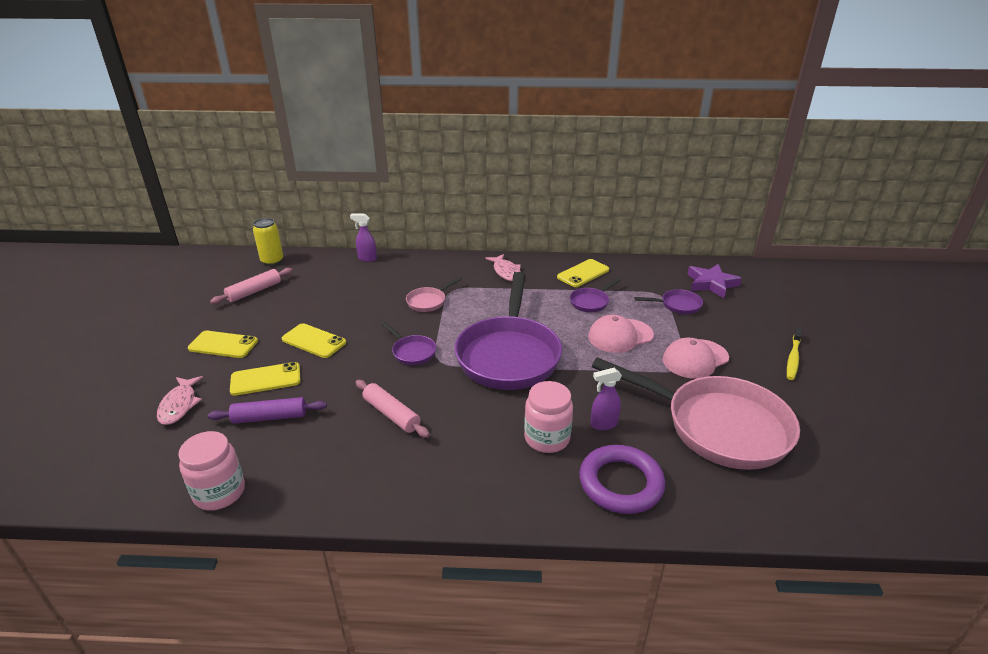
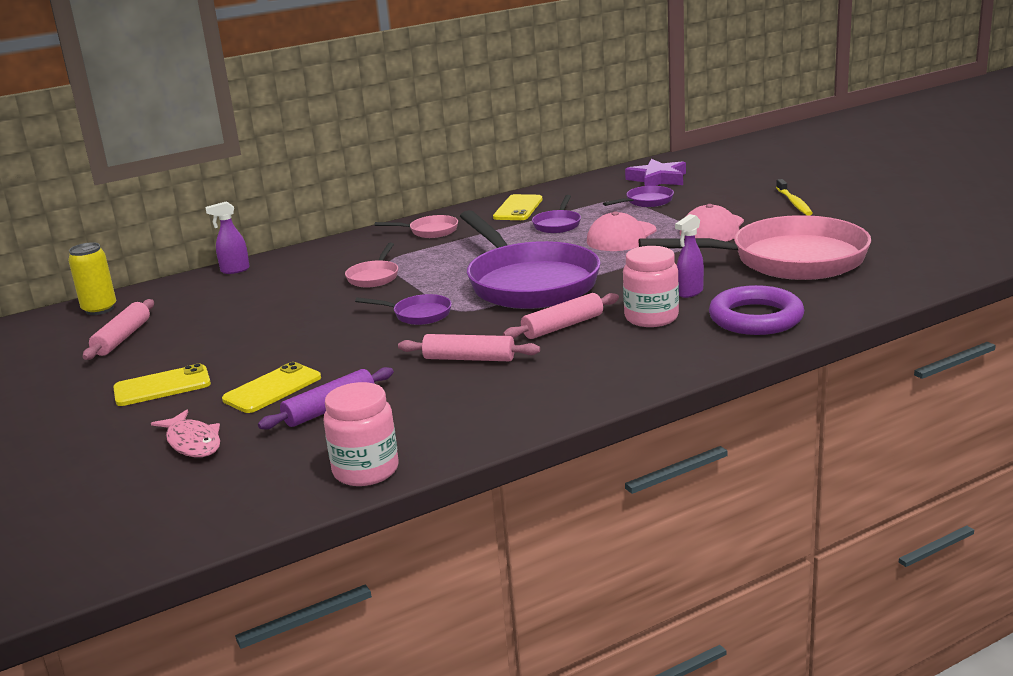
camera: 30 degrees left, 10 degrees down
(314, 341) = (282, 345): yellow phone -> none
(480, 414) = (563, 326): none -> pink rolling pin
(506, 272) = (430, 231): pink fish -> pink pan

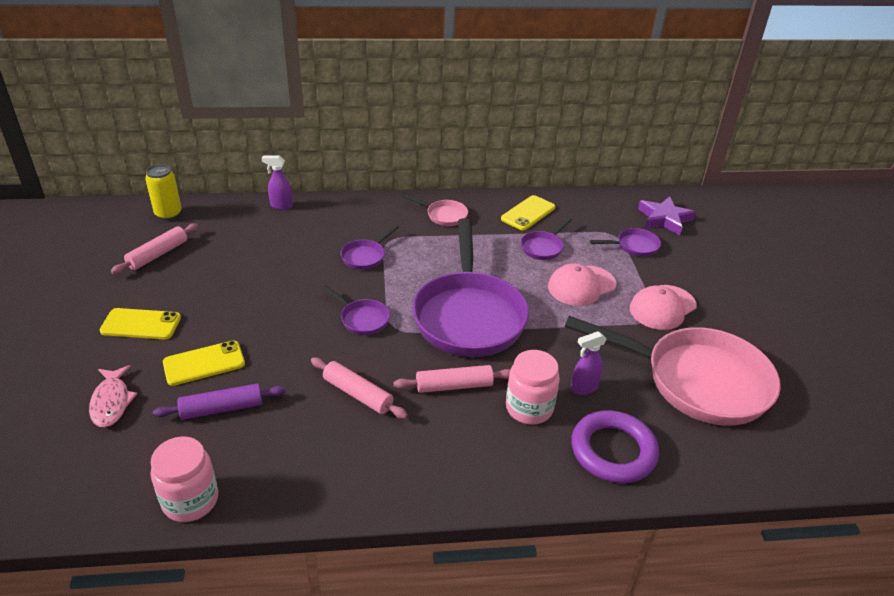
camera: 20 degrees right, 15 degrees up
(374, 277) = (365, 256): pink pan -> purple pan
(794, 203) = (758, 300): yellow toothbrush -> none

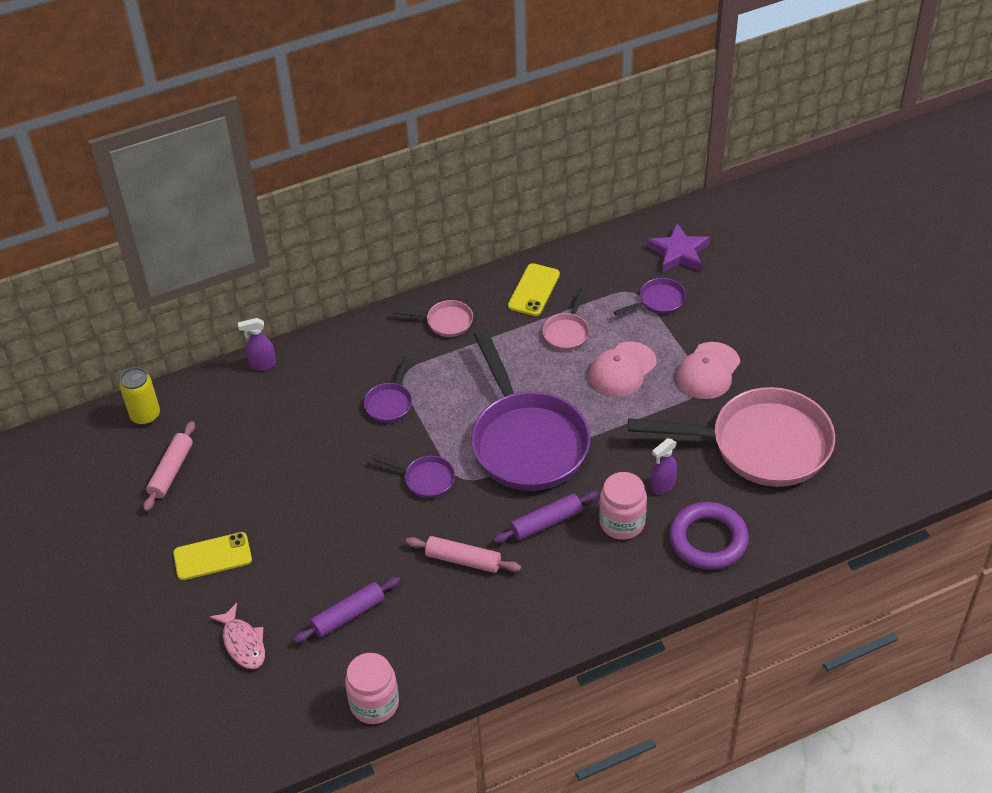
camera: 15 degrees left, 10 degrees up
(204, 363) = (302, 577): yellow phone -> none
(454, 386) = (546, 523): pink rolling pin -> purple rolling pin
(543, 247) = (567, 332): purple pan -> pink pan

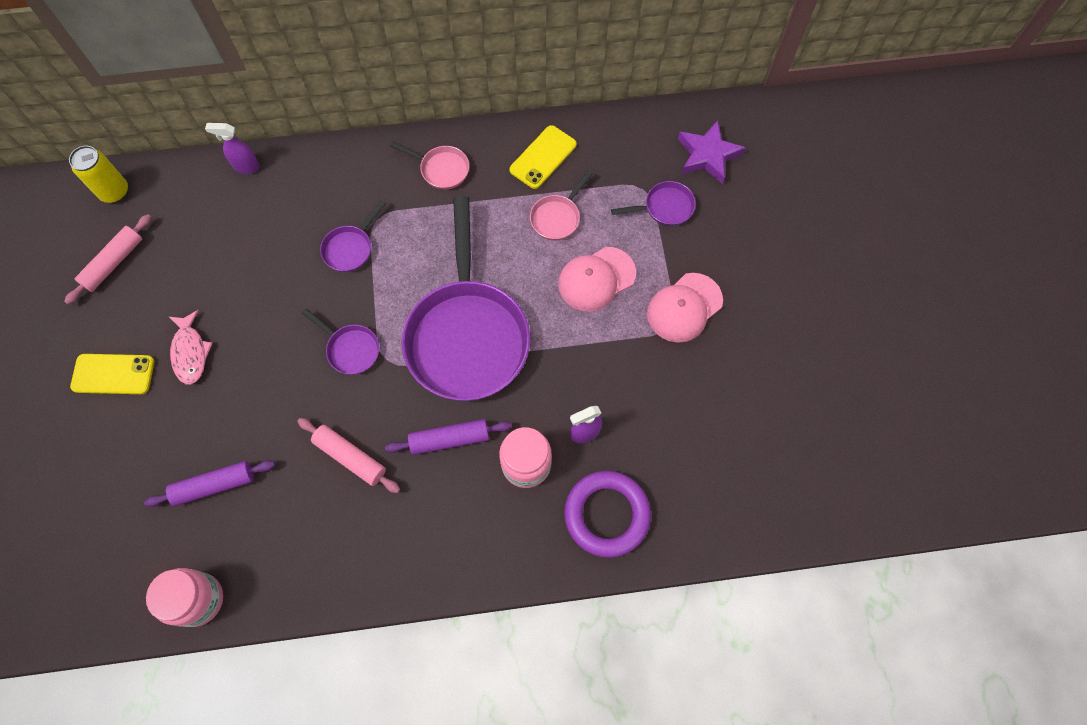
camera: 15 degrees right, 20 degrees up
(243, 643) = (102, 484): pink fish -> pink fish (190, 352)
(760, 445) = (705, 415): pink pan -> none

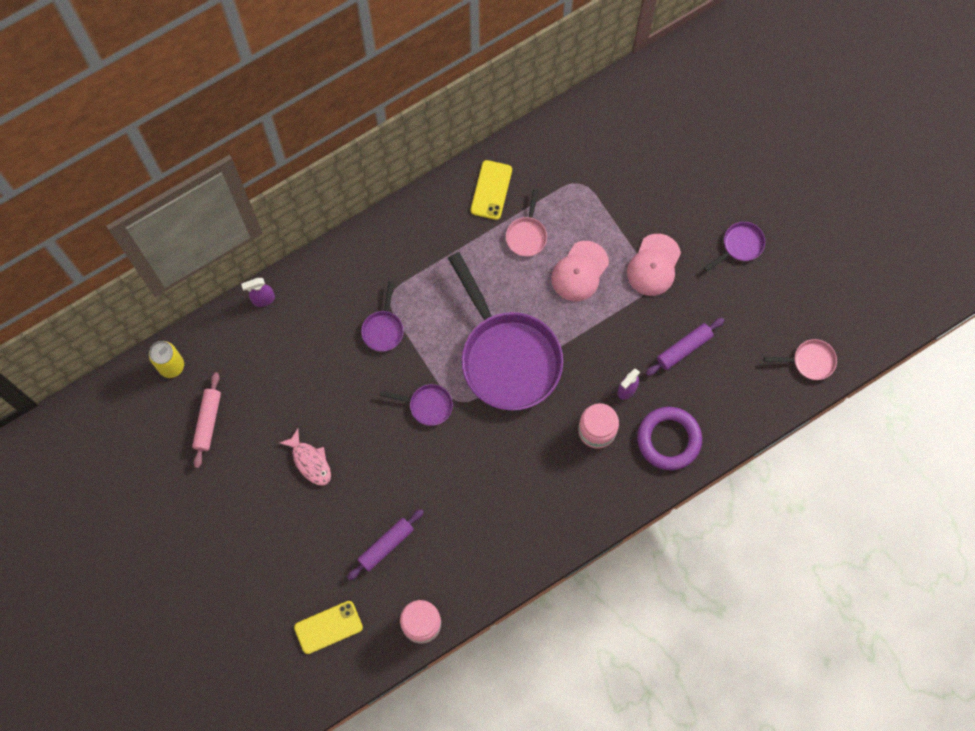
camera: 25 degrees left, 5 degrees up
(113, 374) = (262, 503): yellow phone -> yellow phone (328, 627)
(350, 457) = (471, 482): pink rolling pin -> none
(441, 169) = (417, 234): pink pan -> pink pan (810, 361)
(449, 439) = (534, 438): purple rolling pin -> purple rolling pin (684, 349)
(664, 207) = (603, 191): purple pan -> purple pan (740, 245)
(707, 155) = (616, 133): purple star -> none

